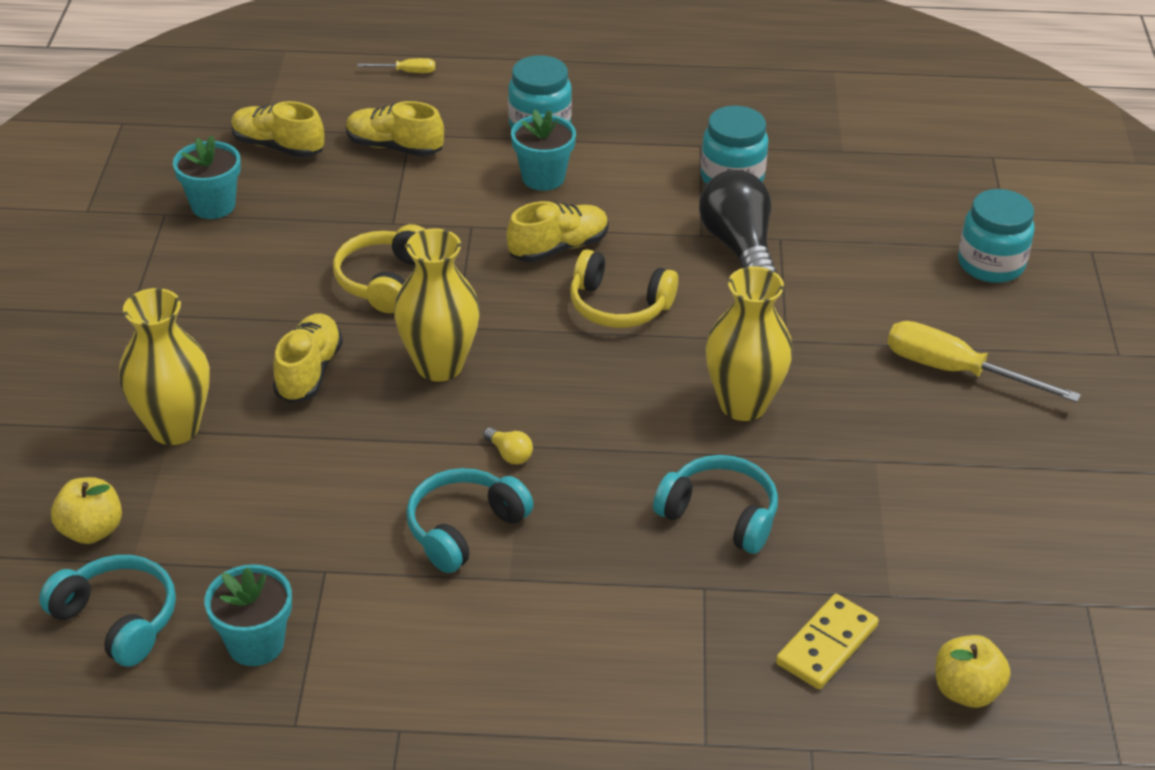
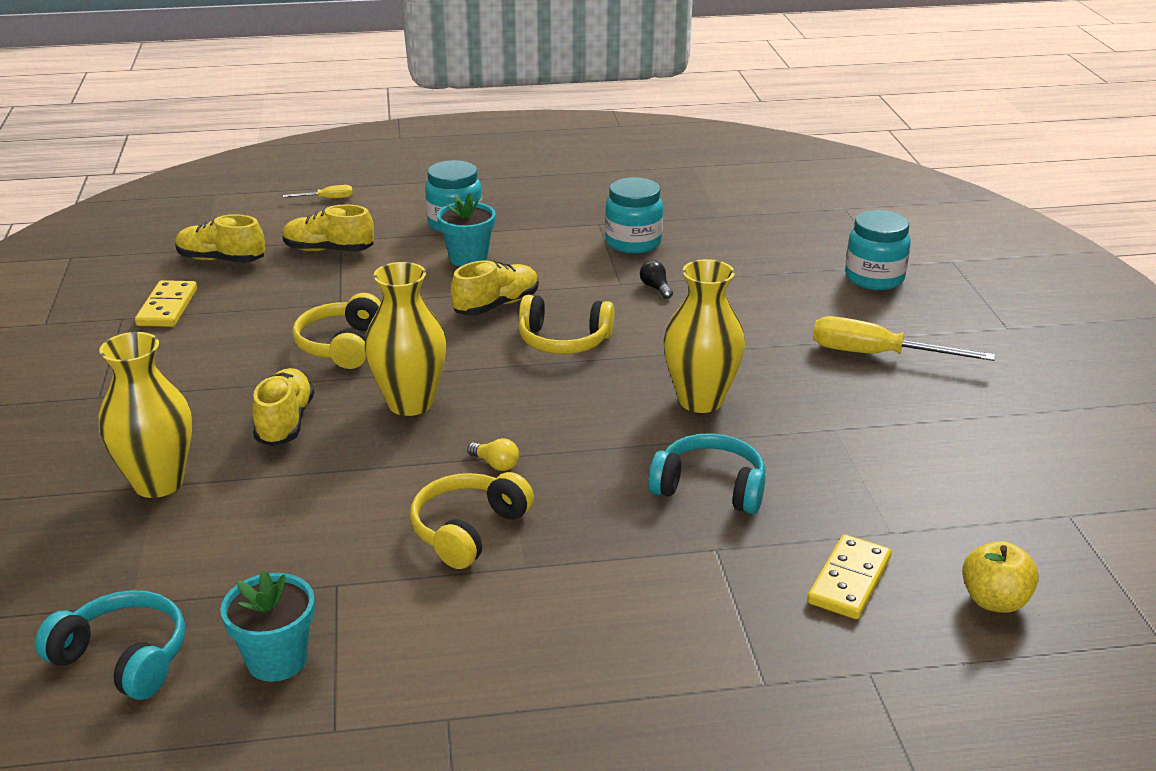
camera: 10 degrees left, 10 degrees down
(91, 530) = (84, 581): yellow apple -> none
(213, 205) = (167, 307): turquoise flower pot -> yellow domino
(464, 529) = (468, 530): turquoise headphones -> yellow headphones
(739, 246) = (656, 288): black light bulb -> black light bulb, size x0.41

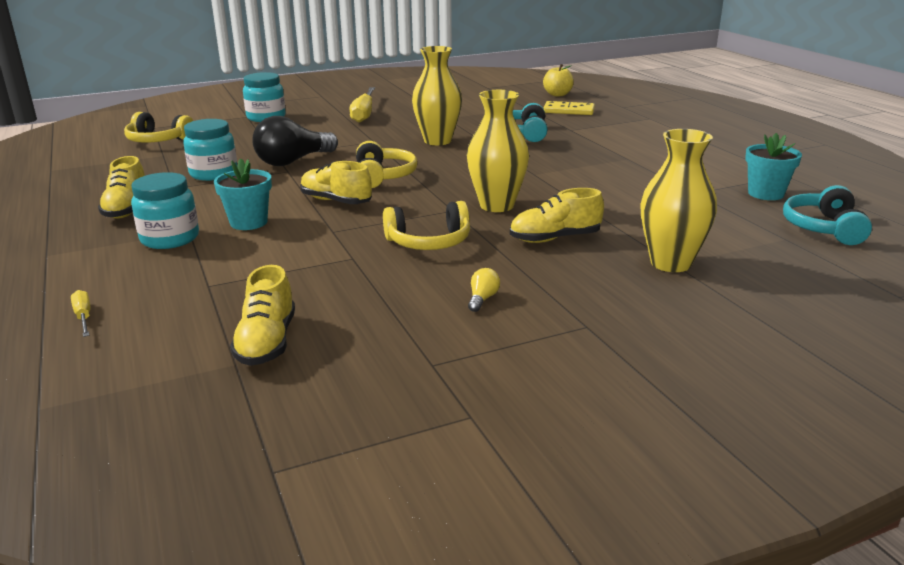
camera: 105 degrees left, 5 degrees down
(167, 307) = (396, 342): yellow domino -> none
(328, 250) = (235, 286): yellow shoe -> yellow shoe (127, 209)
(468, 530) = (613, 172): yellow headphones -> yellow headphones (158, 140)
(496, 464) = (545, 175): yellow light bulb -> yellow light bulb (482, 299)
(656, 288) = (293, 161): black light bulb -> black light bulb, size x2.45

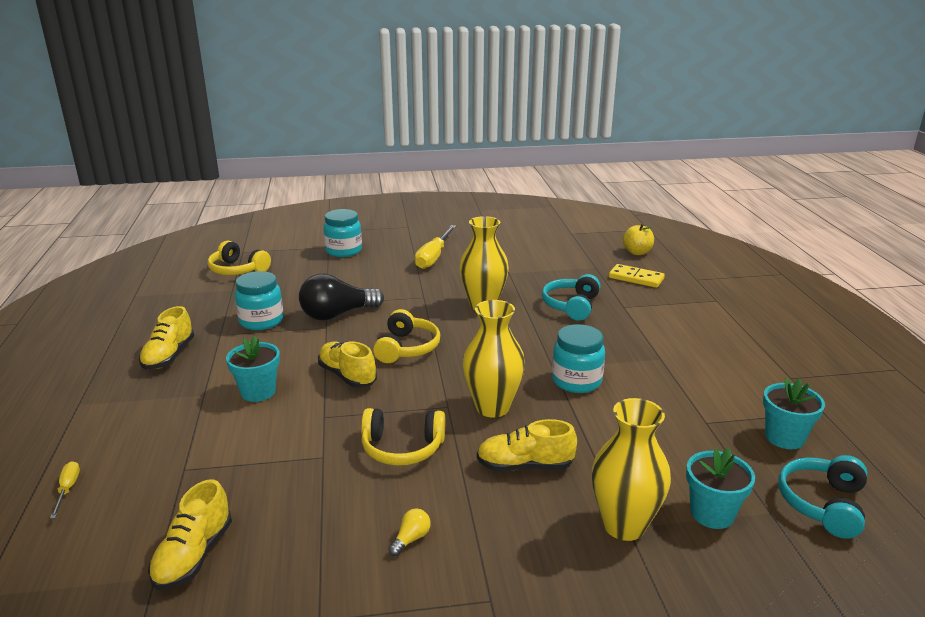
camera: 15 degrees right, 0 degrees up
(170, 239) = (183, 402): turquoise jar -> turquoise jar (576, 381)
(739, 246) = (712, 513): none -> turquoise flower pot

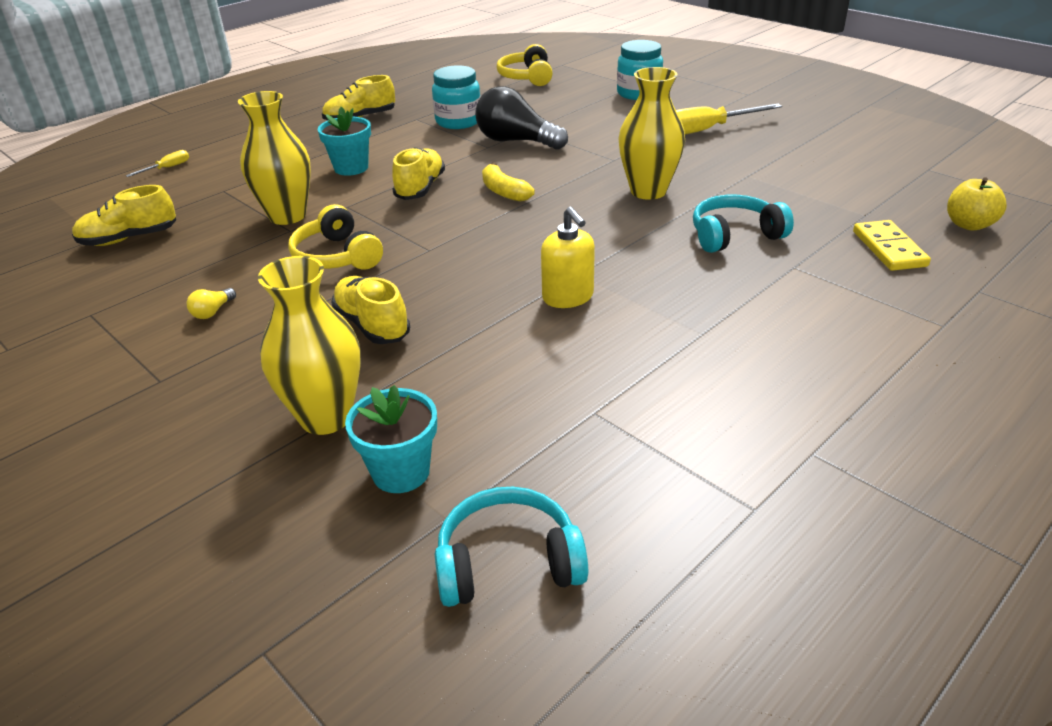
camera: 55 degrees right, 10 degrees up
(406, 348) = (504, 191): yellow headphones -> yellow banana
(411, 539) = (212, 312): yellow light bulb -> yellow light bulb turned 120 degrees clockwise
(492, 407) = (454, 271): yellow vase -> yellow vase (287, 216)
(576, 381) = (568, 297): turquoise jar -> yellow soap dispenser
(784, 437) = (635, 487): turquoise flower pot -> none

